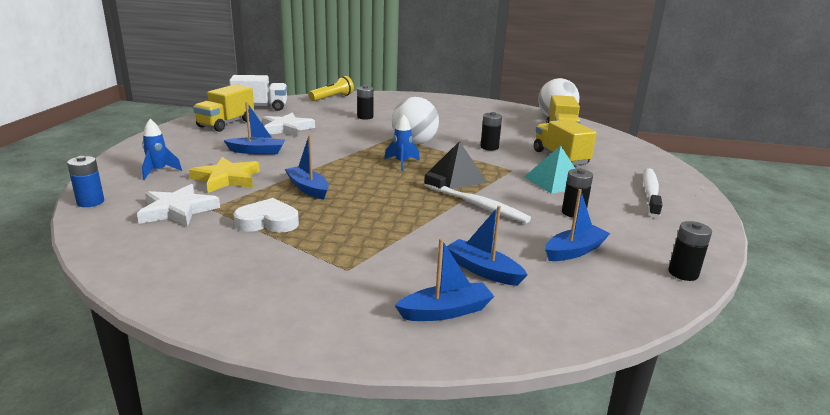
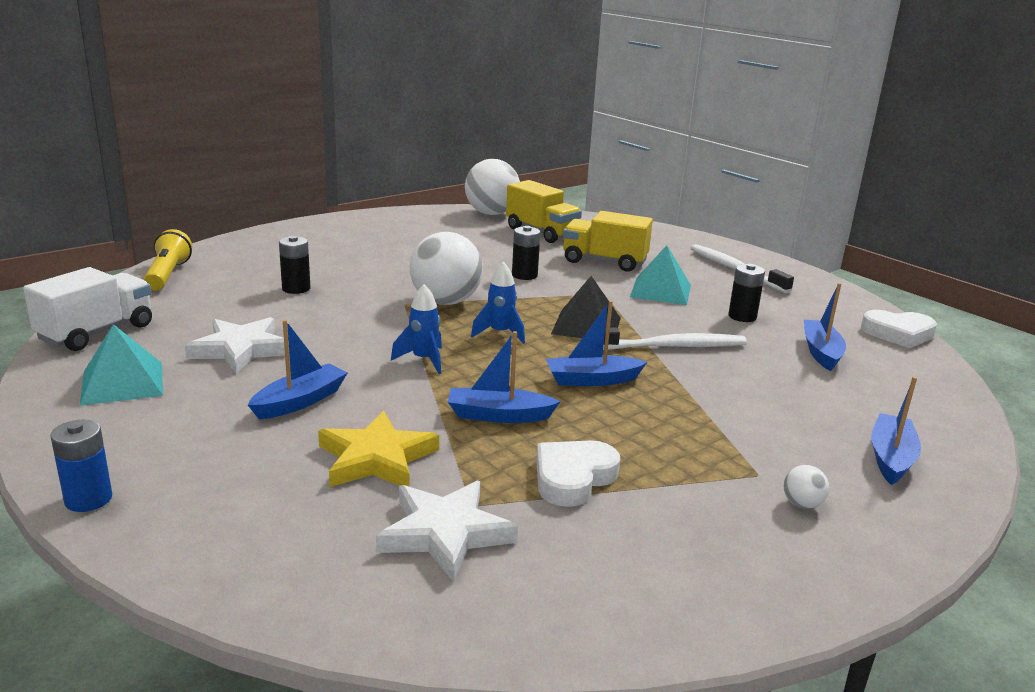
camera: 50 degrees left, 0 degrees up
(90, 202) = (296, 608): blue battery -> blue battery (88, 499)
(158, 171) = (251, 505): blue rocket -> blue rocket (423, 360)
(226, 124) = (122, 383): yellow truck -> turquoise pyramid
(328, 292) = (802, 504): none -> white ball
(483, 270) = (823, 407): blue boat -> blue boat (592, 380)
(683, 273) = (898, 334): black battery -> white heart

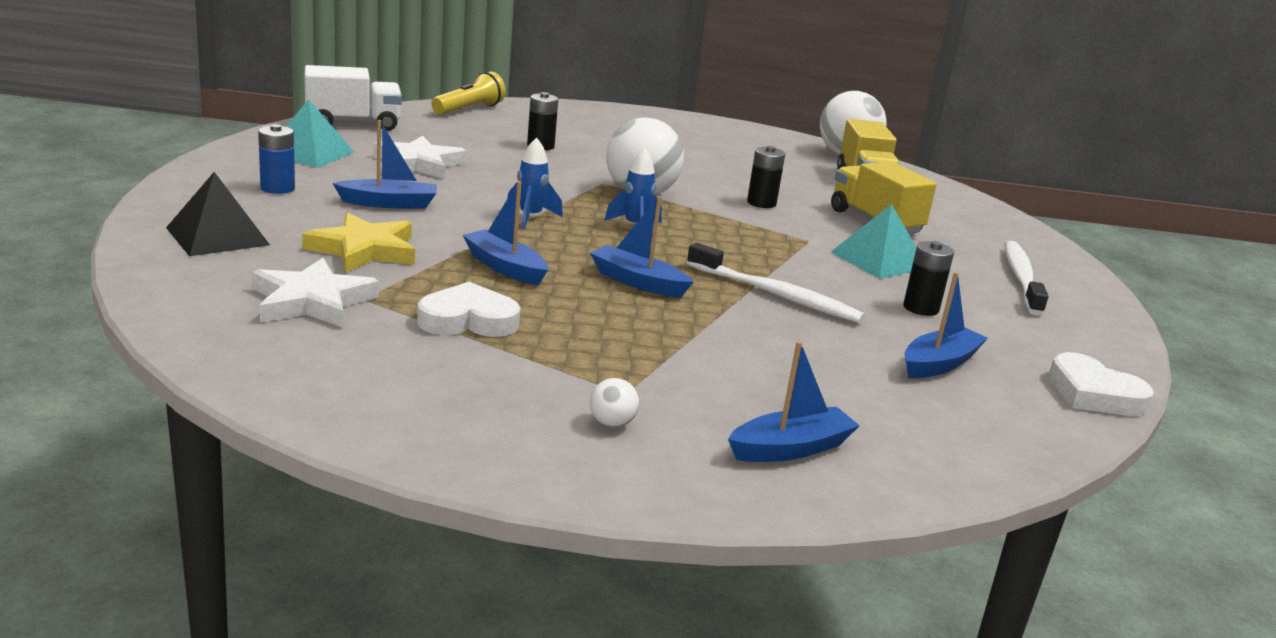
camera: 40 degrees right, 0 degrees up
(88, 499) = (171, 195): blue battery -> blue battery (277, 188)
(586, 325) = (729, 252): black pyramid -> black pyramid (217, 236)

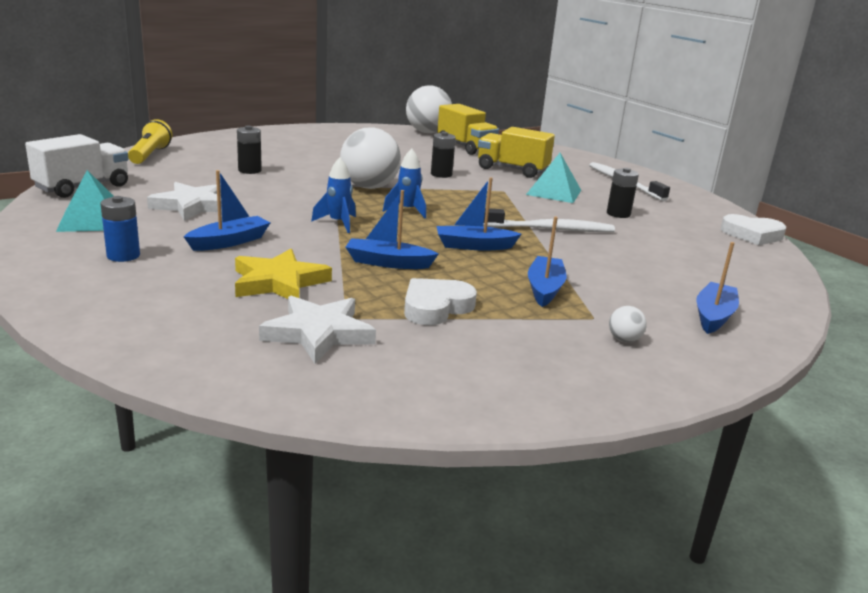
camera: 35 degrees left, 0 degrees up
(217, 236) = (151, 309): black pyramid -> none
(939, 364) = (678, 242): blue boat -> blue boat (544, 289)

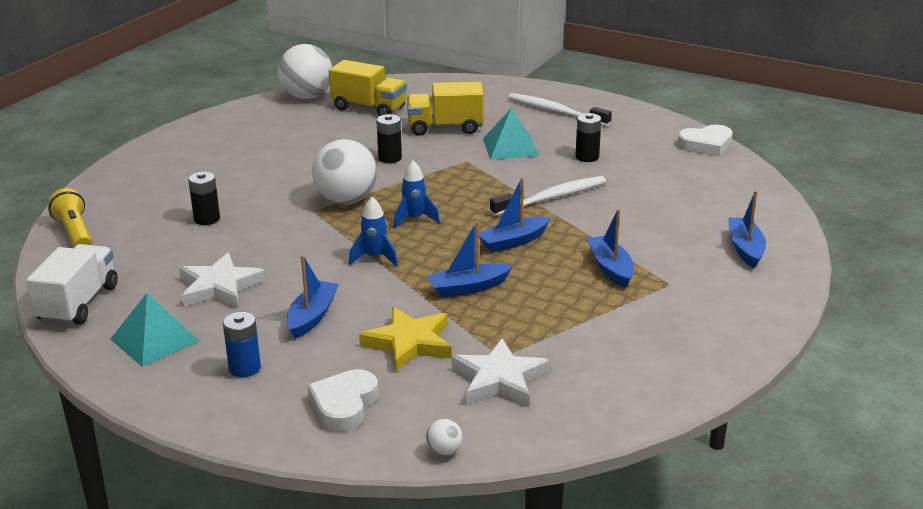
camera: 25 degrees left, 5 degrees up
(436, 307) = (553, 319): white heart -> white heart (344, 405)
(624, 340) = (707, 297): white ball -> white ball (444, 451)

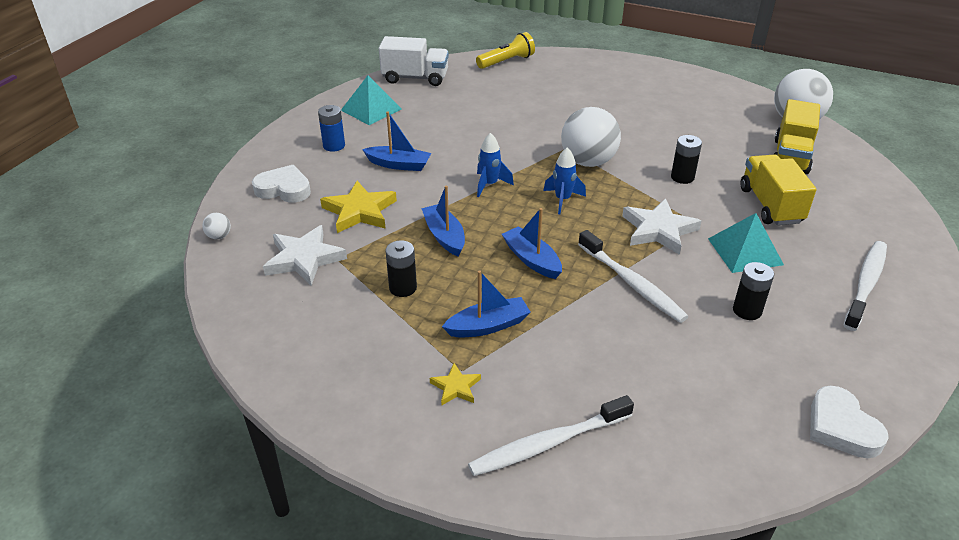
camera: 85 degrees right, 10 degrees up
(207, 219) = (539, 105): black battery -> black battery (403, 288)
(219, 287) = (439, 123): white star -> white star (658, 230)
(691, 286) = (456, 387): none -> yellow star
(745, 249) = (548, 443): blue boat -> white toothbrush

